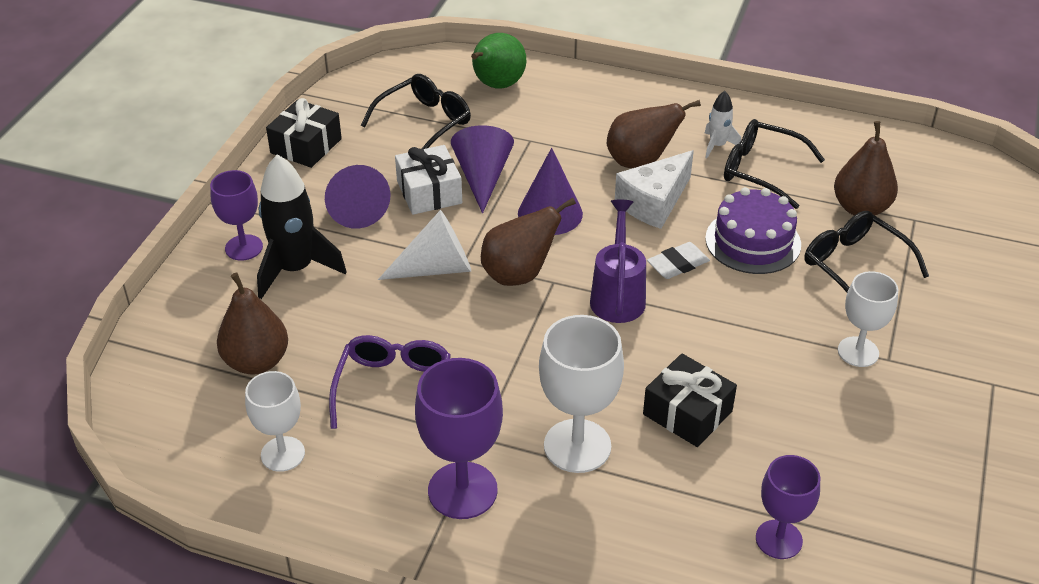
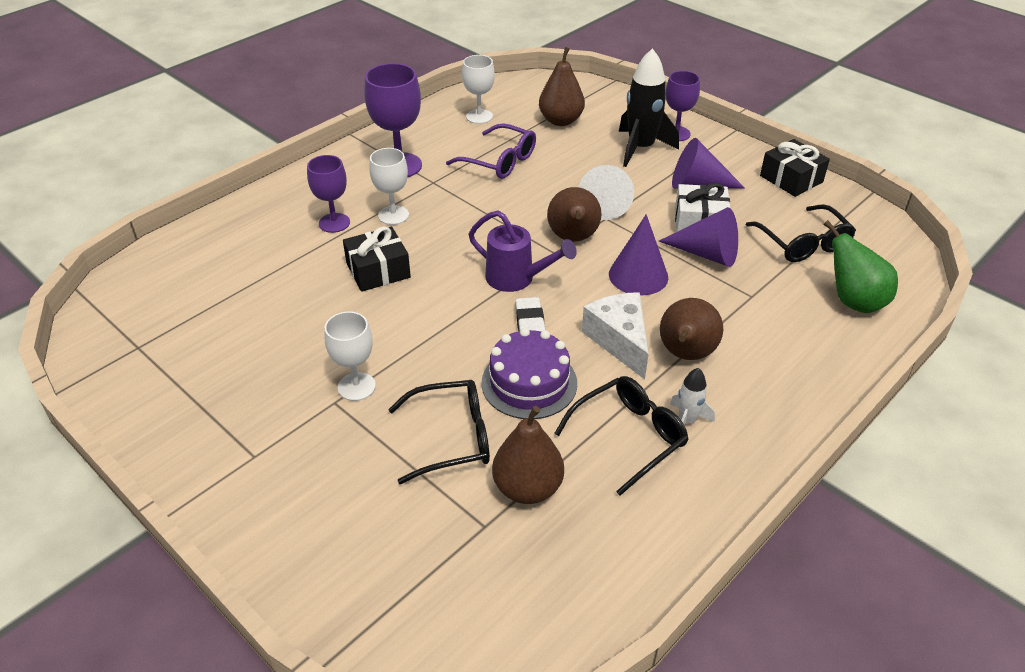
camera: 115 degrees right, 0 degrees up
(577, 446) = (393, 215): white goblet -> white goblet, size x0.65
(779, 539) = (248, 270): purple goblet -> purple goblet (334, 223)

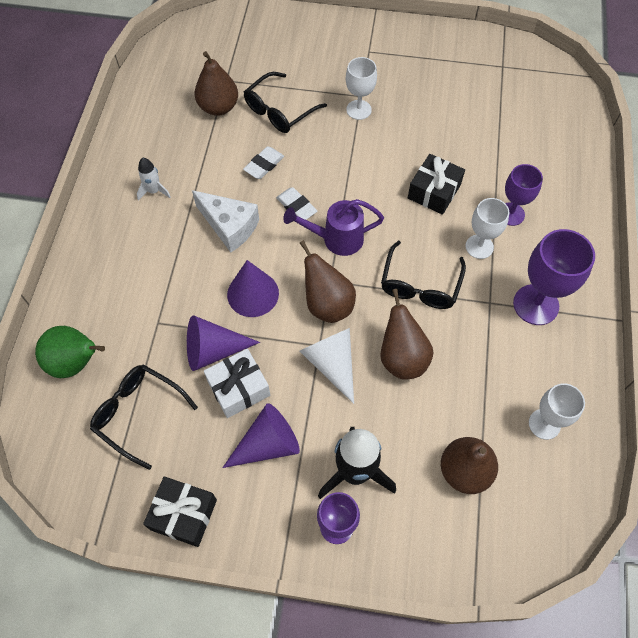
camera: 145 degrees right, 20 degrees up
(500, 161) = (463, 365): purple glasses -> none
(529, 383) = (264, 165): purple cake -> white eraser
(629, 437) = (182, 163): black glasses -> black glasses (420, 285)
(685, 354) = (179, 240): brown pear -> brown pear (402, 358)

